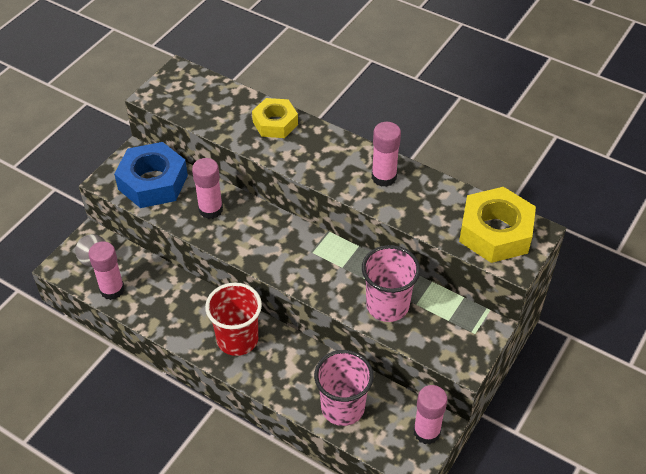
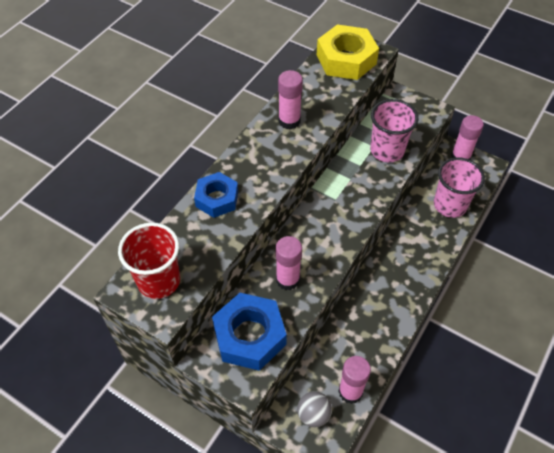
camera: 90 degrees left, 5 degrees up
(237, 339) = (396, 278): red cup -> red cup (159, 281)
(275, 123) = (217, 199): yellow nut -> blue nut

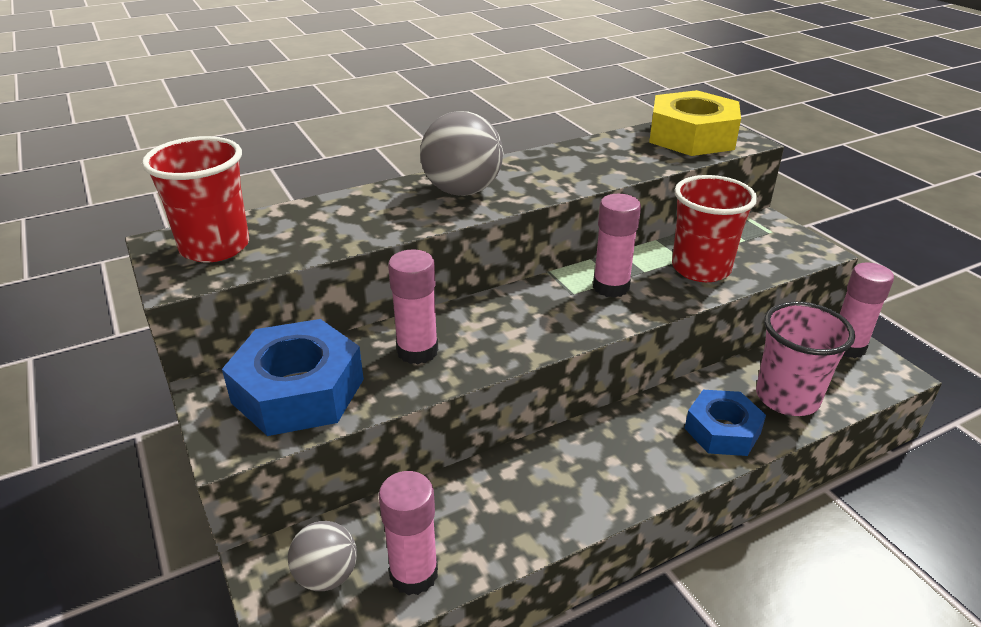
camera: 30 degrees right, 20 degrees down
(217, 199) = (378, 202): blue nut -> blue nut (722, 430)
(256, 168) = (462, 191): none -> grey ball
(289, 121) = (553, 165): pink glue stick -> pink glue stick (611, 287)
(387, 150) = (701, 269): pink cup -> red cup

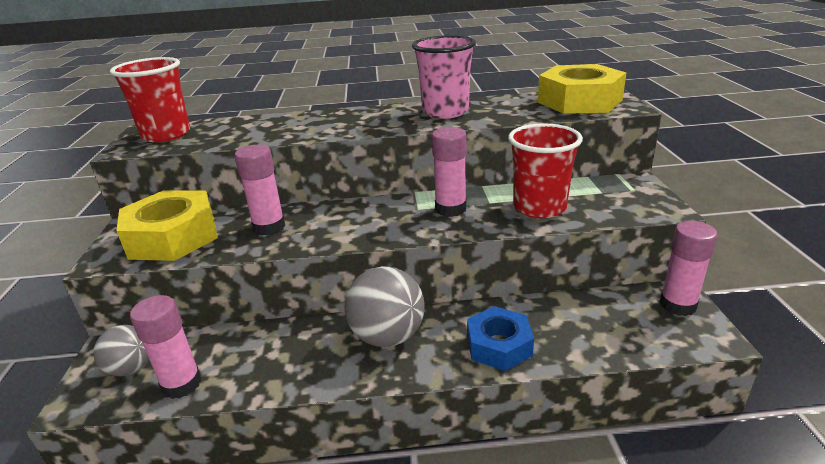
camera: 25 degrees right, 5 degrees down
(298, 391) = (173, 237): blue nut -> yellow nut
(462, 191) = (355, 120): grey ball -> grey ball (387, 336)
(787, 398) = (581, 333): pink cup -> pink cup (445, 112)

